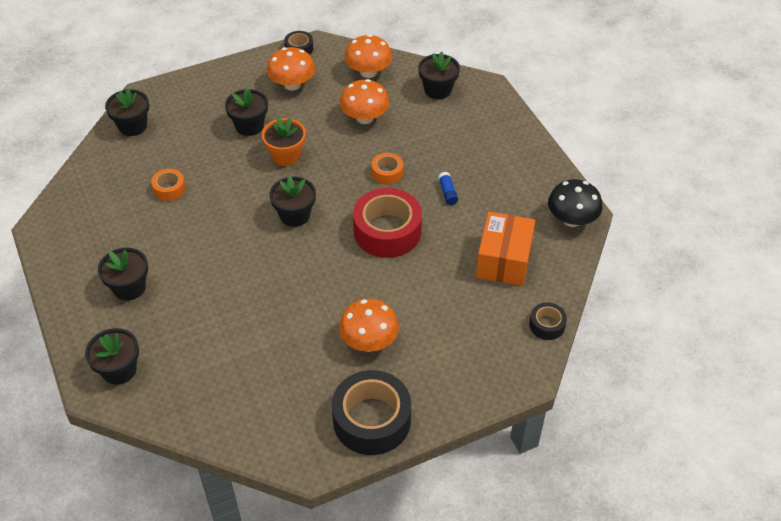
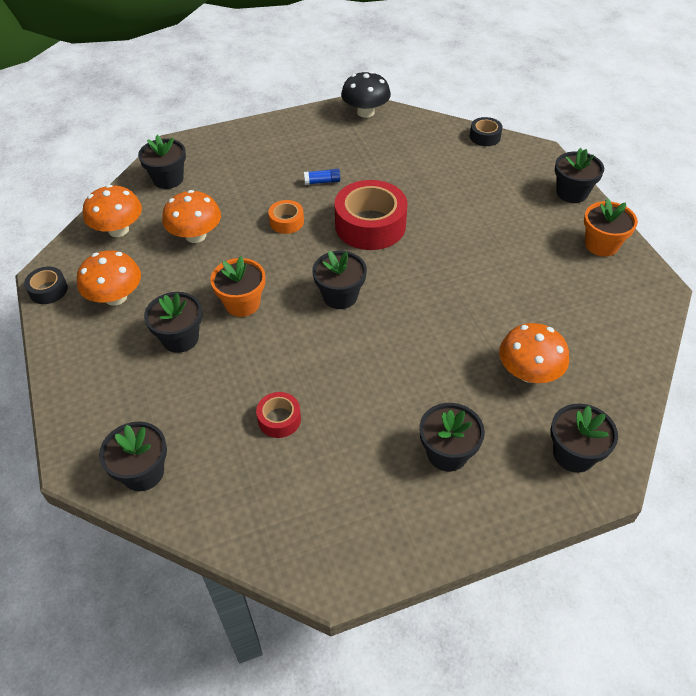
camera: 85 degrees left, 0 degrees up
(169, 189) = (279, 419): orange tape -> red tape
(369, 341) = (511, 243): orange mushroom -> orange mushroom (528, 372)
(371, 420) = (601, 245): black tape -> orange flower pot
(455, 401) = (572, 193): none -> black flower pot
(503, 260) = (412, 154): orange box -> none

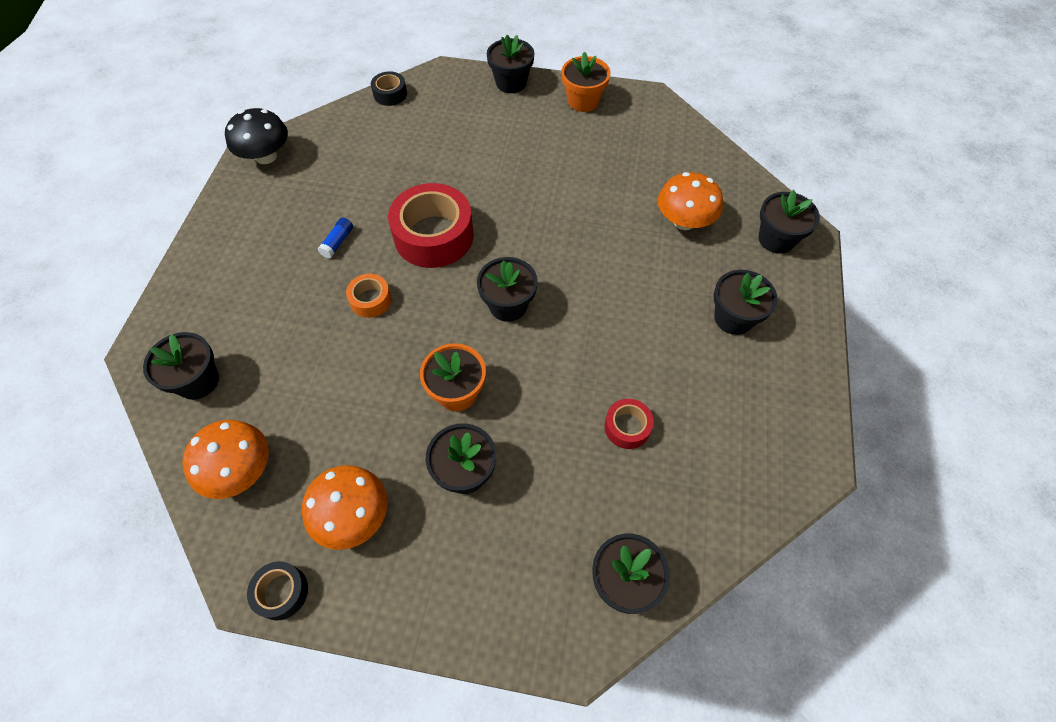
camera: 60 degrees left, 10 degrees up
(195, 235) = (320, 393): orange mushroom -> none

